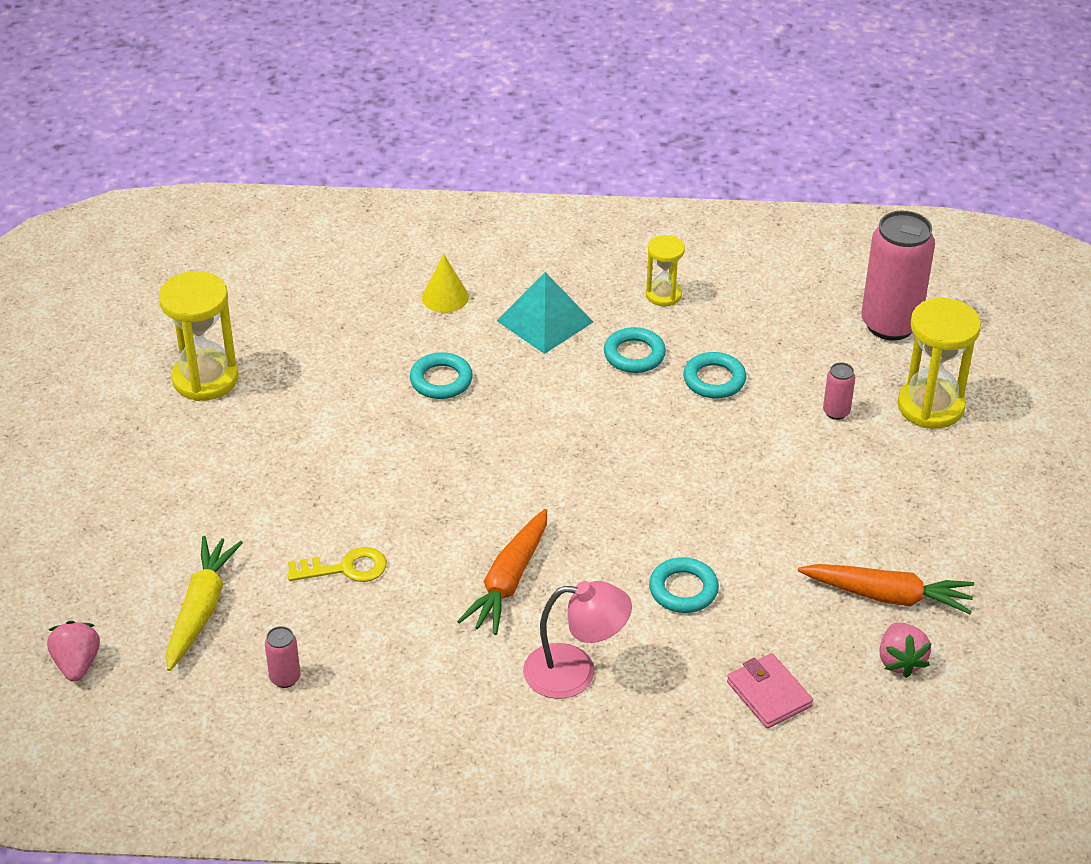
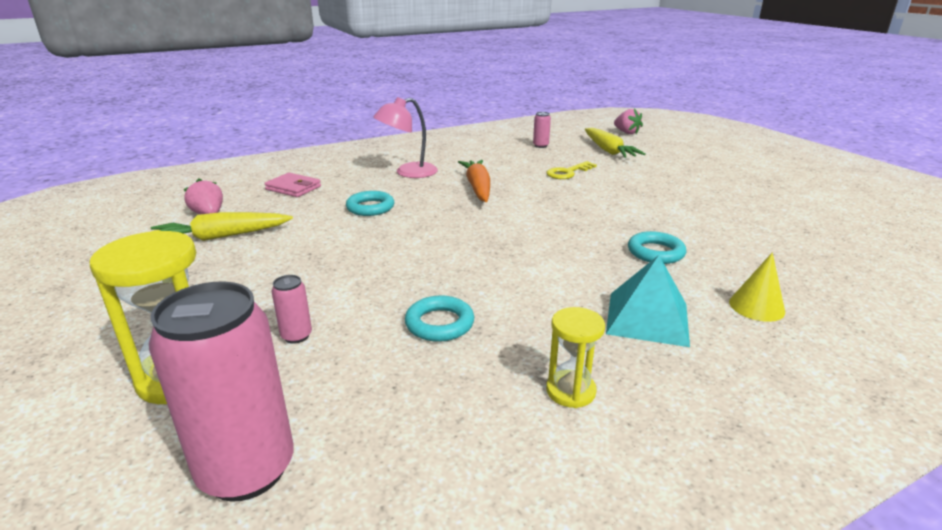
camera: 150 degrees right, 15 degrees down
(205, 379) = (788, 210): yellow hourglass -> none
(634, 355) = (534, 319): turquoise ring -> none
(888, 596) = (221, 237): orange carrot -> yellow carrot

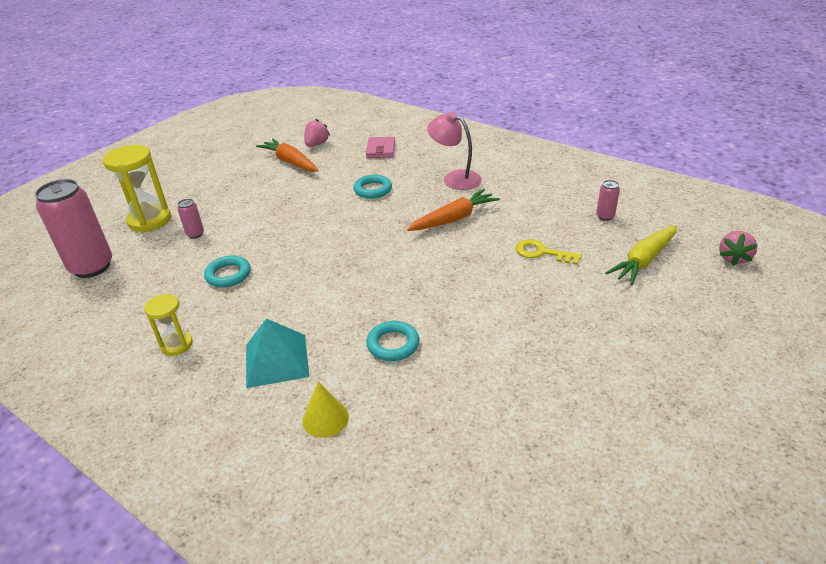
camera: 65 degrees right, 10 degrees up
(221, 237) = (290, 162): yellow carrot -> orange carrot

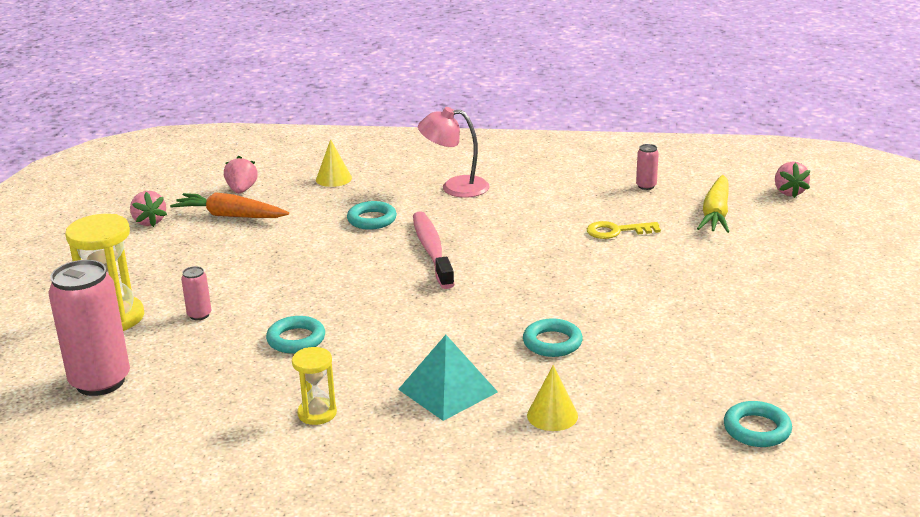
camera: 30 degrees left, 10 degrees down
(242, 154) = (149, 222): none -> pink strawberry
(381, 150) = (333, 179): pink wallet -> yellow cone
(387, 228) = (432, 250): none -> pink toothbrush
(454, 219) = (496, 224): orange carrot -> none
(479, 515) = (757, 429): none -> turquoise ring

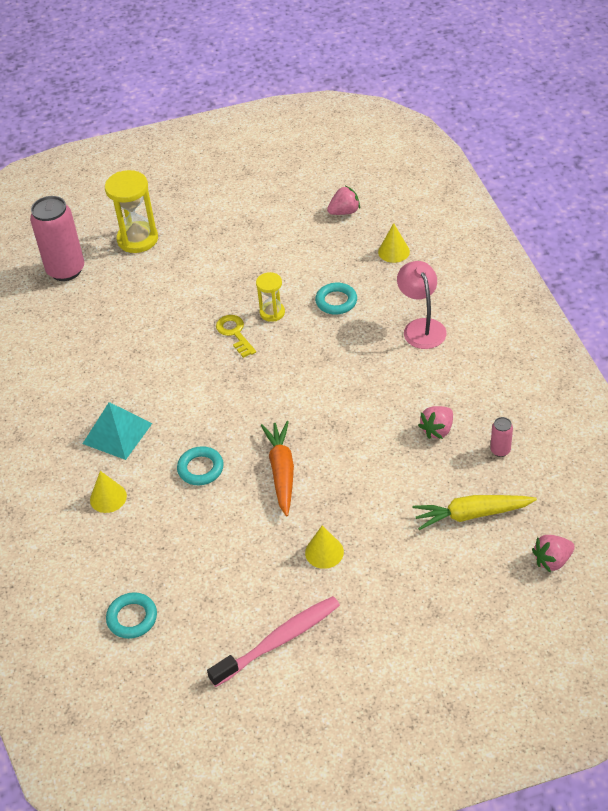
camera: 70 degrees right, 20 degrees up
(149, 222) = (269, 191): pink strawberry -> pink strawberry (437, 430)
(199, 315) = (158, 275): pink can -> none
(230, 216) = (300, 225): orange carrot -> orange carrot (281, 471)
(296, 339) = (148, 334): turquoise ring -> none
(317, 413) = (68, 380): yellow hourglass -> yellow hourglass (272, 312)
(432, 250) = (305, 354): pink toothbrush -> pink toothbrush (279, 641)
(617, 231) = (398, 455): yellow key -> yellow key (235, 333)
(721, 292) = (324, 552): none -> yellow cone

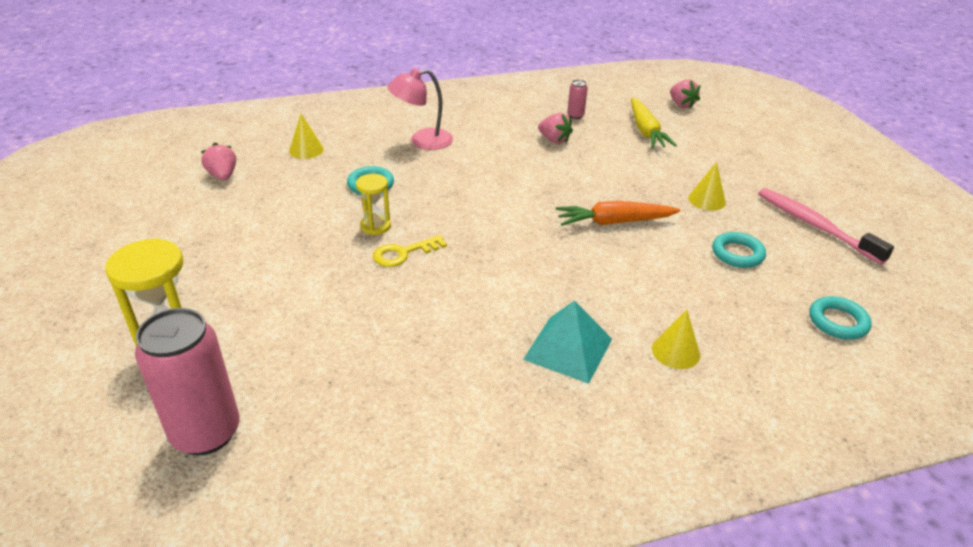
camera: 95 degrees left, 10 degrees down
(200, 468) = (618, 276): turquoise ring -> turquoise ring (737, 254)

